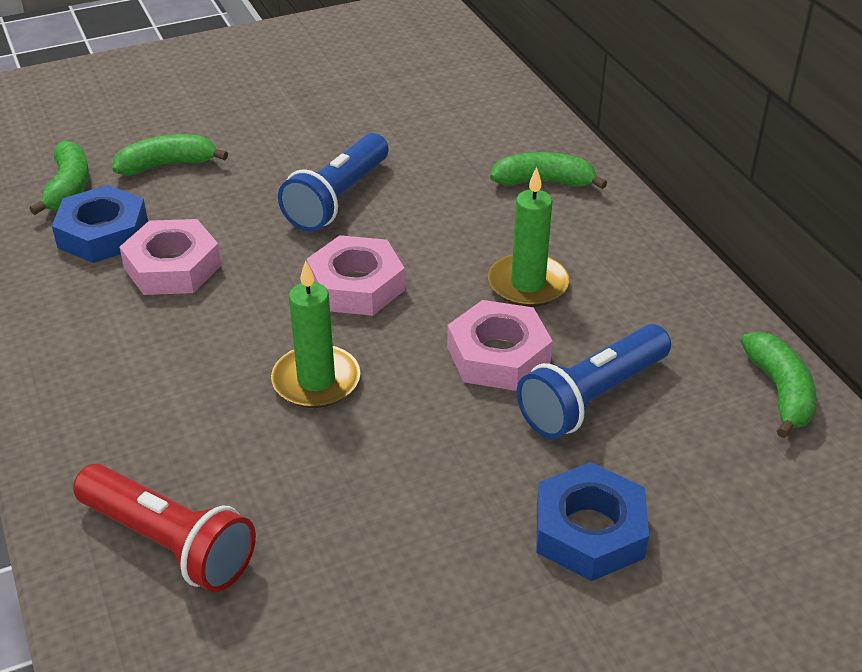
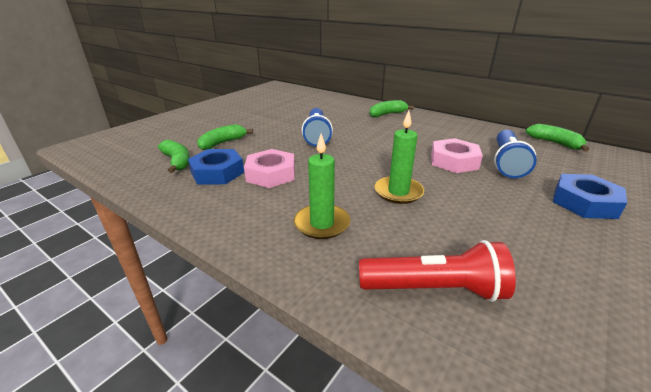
camera: 30 degrees left, 10 degrees down
(356, 285) = (365, 157): pink nut -> none
(528, 284) = (428, 139): green candle -> green candle (322, 224)

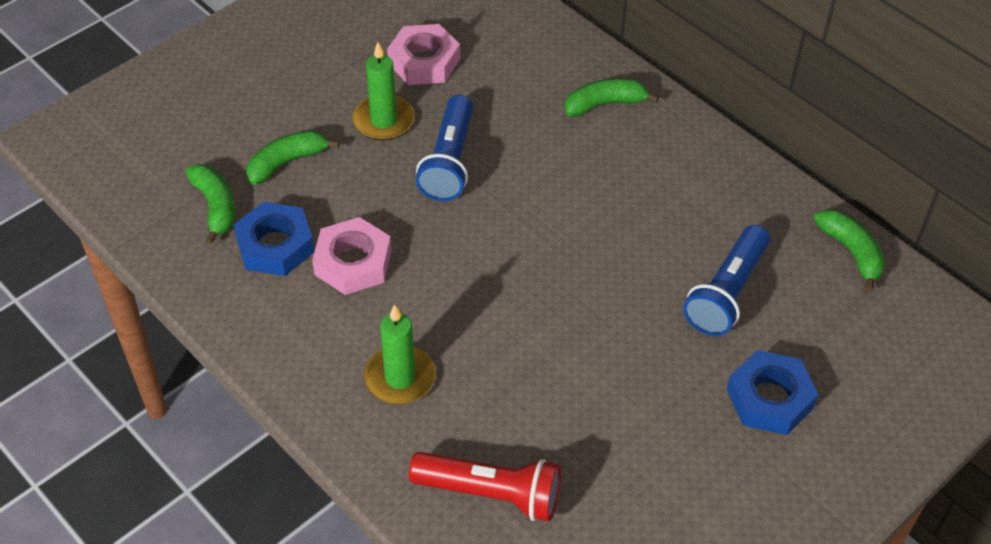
camera: 10 degrees right, 20 degrees up
(398, 192) = (523, 334): green candle -> green candle (383, 121)
(454, 161) = (644, 275): pink nut -> pink nut (424, 61)

